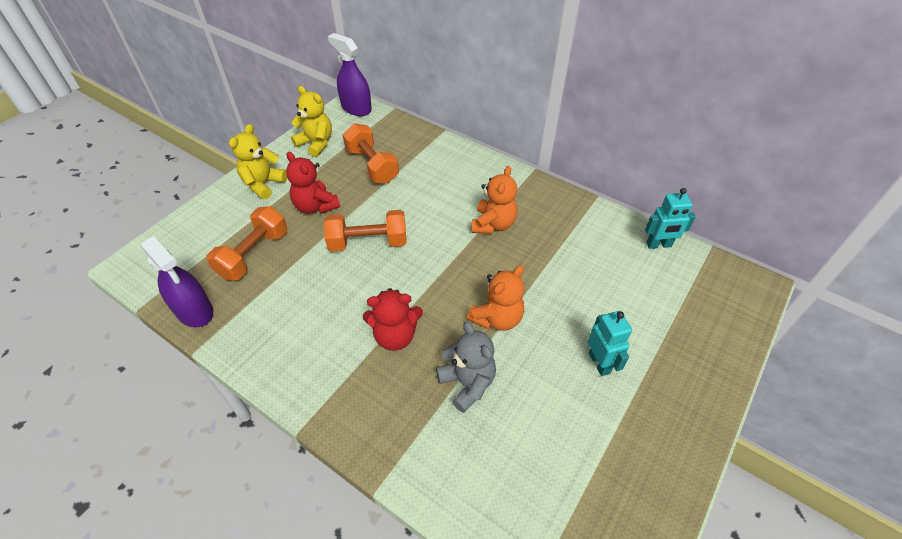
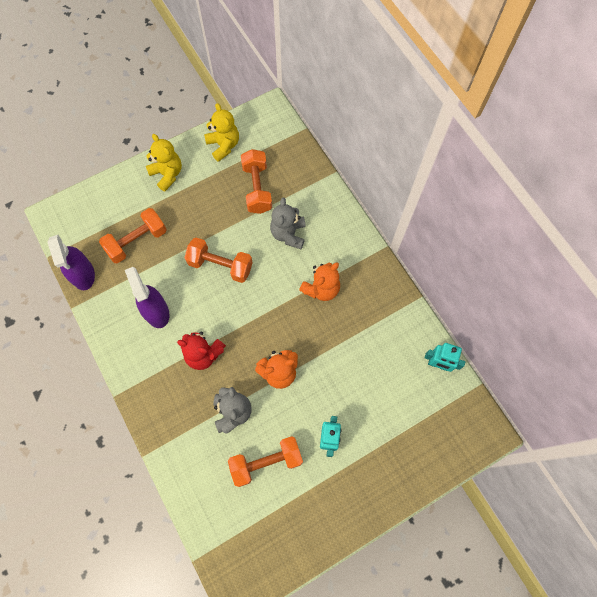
camera: 25 degrees right, 20 degrees up
(263, 184) = (167, 174): yellow teddy bear -> yellow teddy bear turned 90 degrees clockwise
(315, 206) = (197, 213): red teddy bear -> none
(356, 108) = (273, 116): purple spray bottle -> purple spray bottle (156, 311)
(428, 191) = (288, 234): none -> grey teddy bear
(543, 422) = (266, 462): none -> orange dumbbell

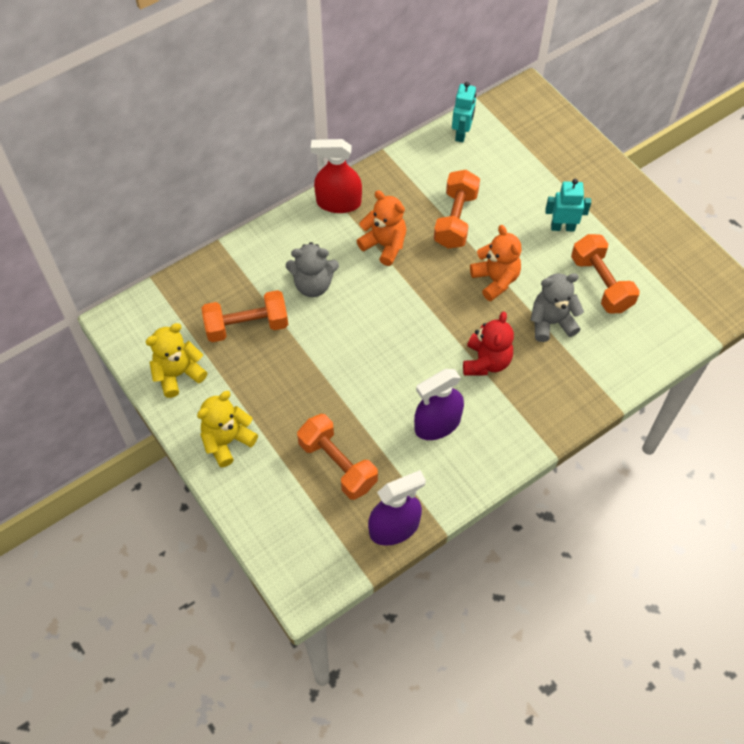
camera: 95 degrees left, 10 degrees down
(220, 265) = (364, 357): orange dumbbell -> orange dumbbell (455, 219)
(366, 257) = (338, 202): none -> red spray bottle

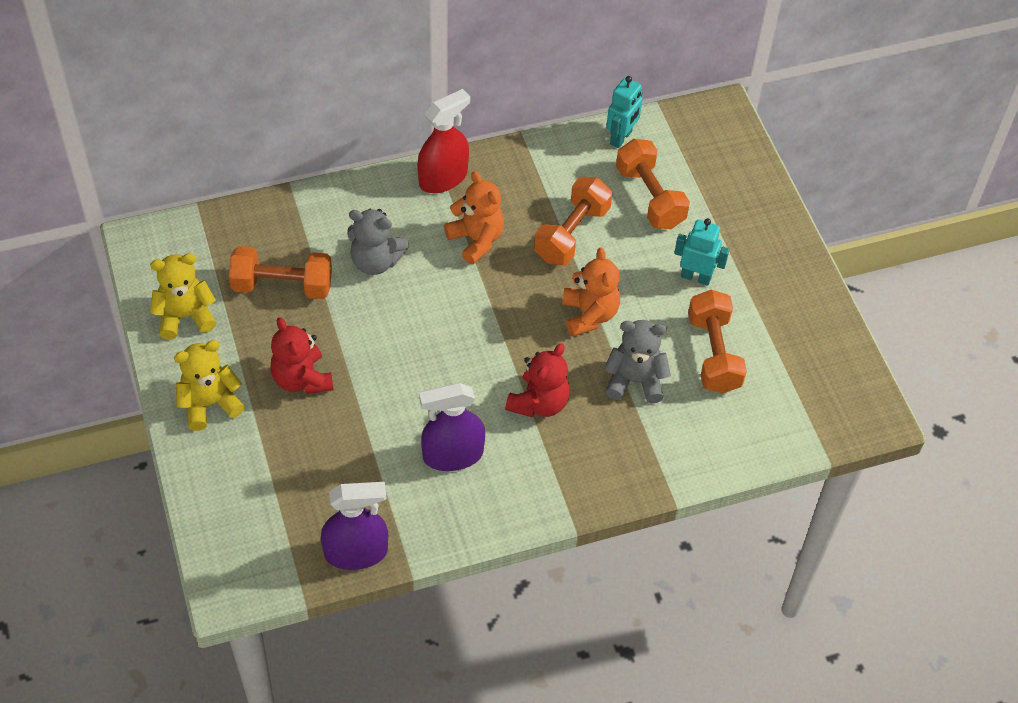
camera: 15 degrees right, 5 degrees down
(293, 398) = (302, 379): none -> red teddy bear
(337, 464) = (321, 465): orange dumbbell -> orange dumbbell (650, 197)
(338, 202) = (443, 178): red spray bottle -> red spray bottle turned 120 degrees clockwise

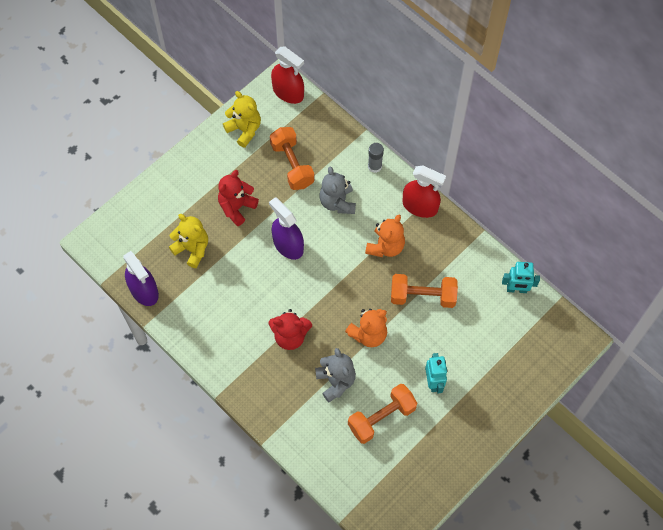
camera: 65 degrees right, 10 degrees up
(165, 240) = (288, 92): none -> red spray bottle
(210, 404) = (196, 172): yellow teddy bear -> yellow teddy bear (192, 249)
(351, 197) = (374, 166): none -> grey glue stick
(453, 455) = (230, 308): purple spray bottle -> purple spray bottle (288, 245)
(650, 197) = (479, 327): orange dumbbell -> none

